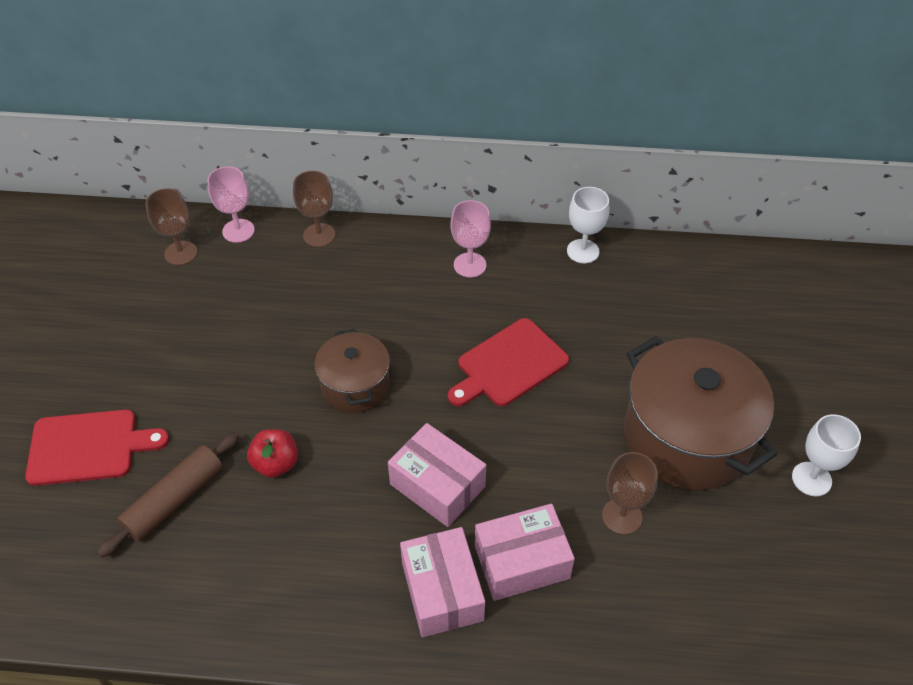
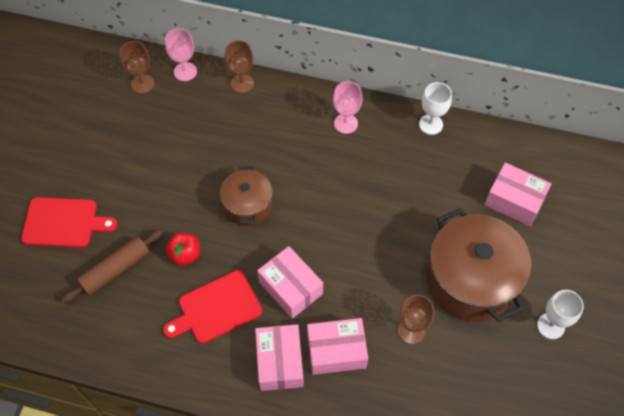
camera: 10 degrees right, 10 degrees up
(509, 365) = (357, 206): red cutting board -> red cutting board (216, 308)
(717, 328) = (514, 201): none -> pink box

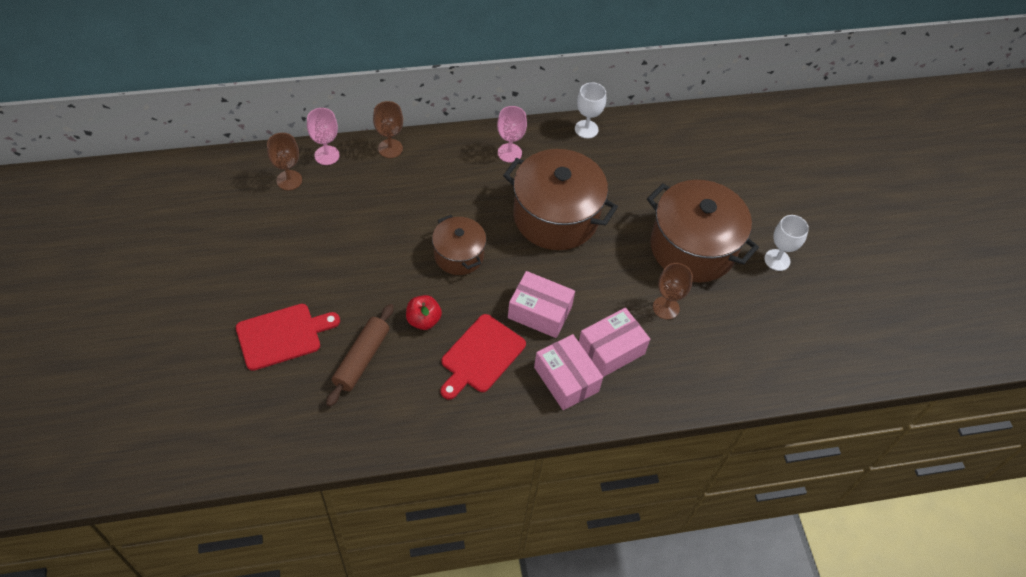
camera: 30 degrees left, 5 degrees down
(355, 201) = (556, 217): none -> brown pot
(514, 201) = (692, 170): pink box -> none

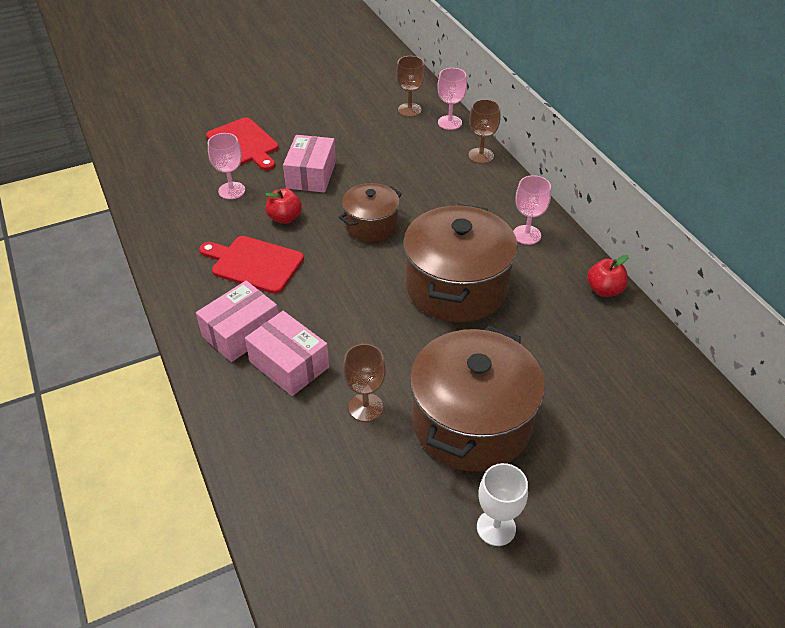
camera: 80 degrees right, 10 degrees down
(362, 359) = (231, 190): brown rolling pin -> pink goblet
(540, 312) = (321, 296): pink box -> pink box (311, 175)
(586, 129) = (604, 290): white goblet -> red apple

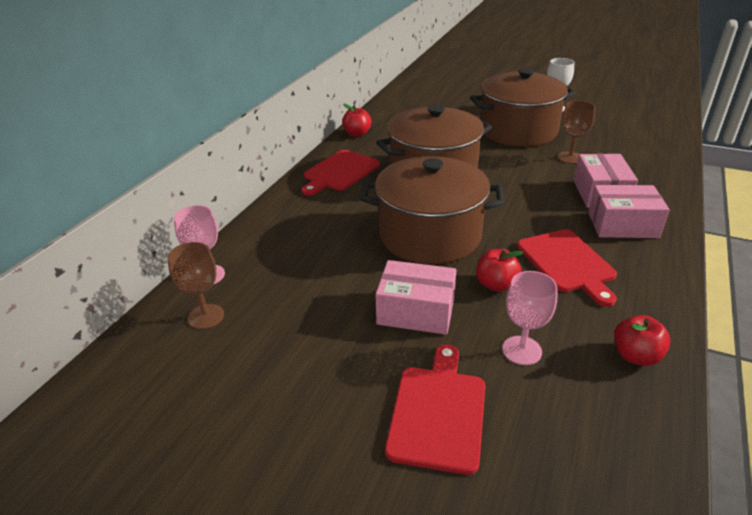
camera: 130 degrees left, 10 degrees down
(167, 225) = (635, 356): none -> red apple
(311, 175) = (416, 311): pink box -> pink box turned 45 degrees clockwise
(371, 225) = (430, 235): brown pot -> brown pot, size x1.78
(481, 156) = (254, 231): brown goblet -> none
(526, 235) = (340, 172): pink goblet -> red cutting board

